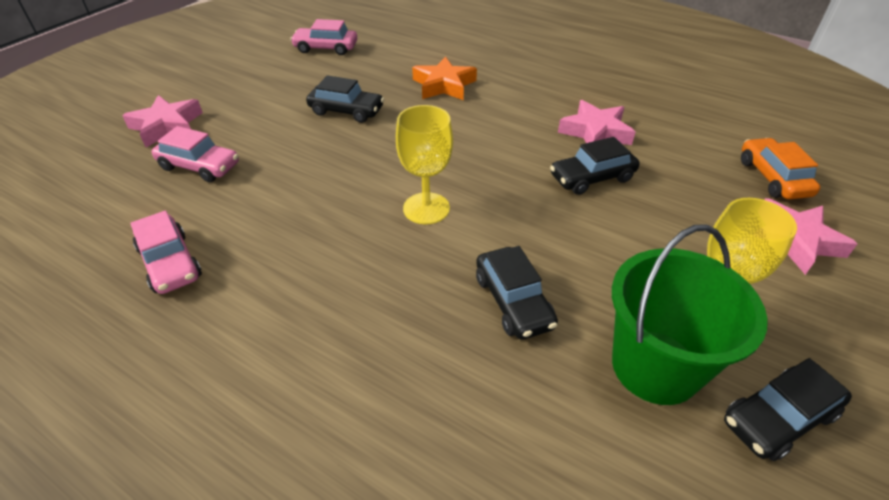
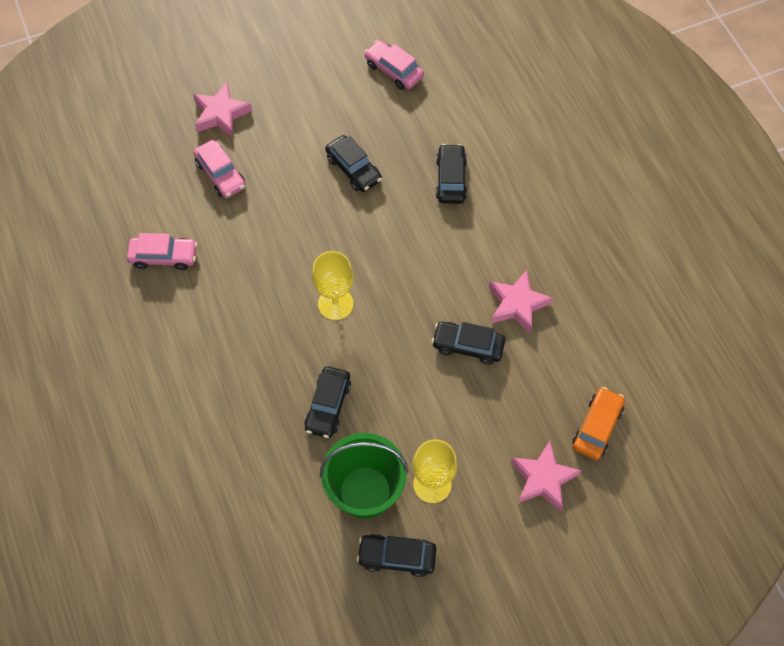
camera: 35 degrees right, 20 degrees up
(170, 263) = (164, 256): pink car -> pink car turned 90 degrees counterclockwise
(444, 85) = (451, 179): orange star -> black car

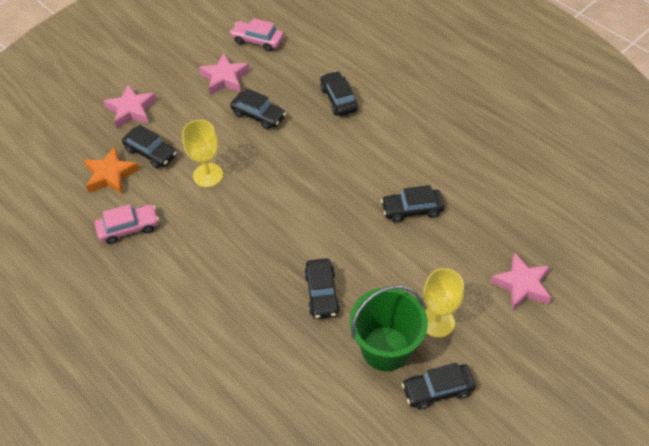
camera: 20 degrees left, 10 degrees down
(169, 187) = (111, 175): none -> orange star
(221, 174) = (151, 152): pink car -> black car
(335, 304) = (291, 215): yellow goblet -> yellow goblet (208, 175)
(517, 304) = (434, 167): pink star -> pink star (225, 78)
(597, 427) = (542, 232): orange car -> none

